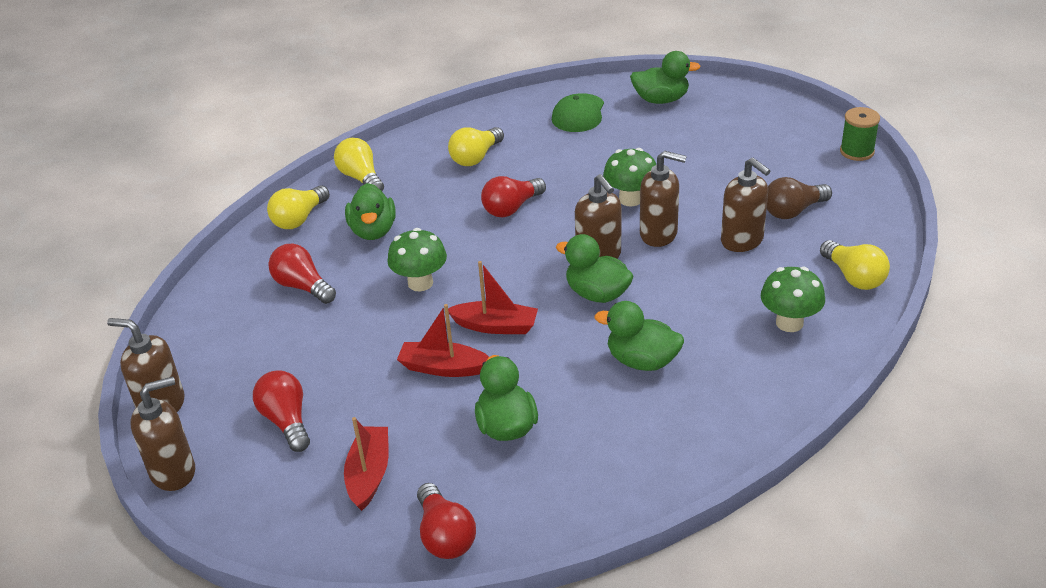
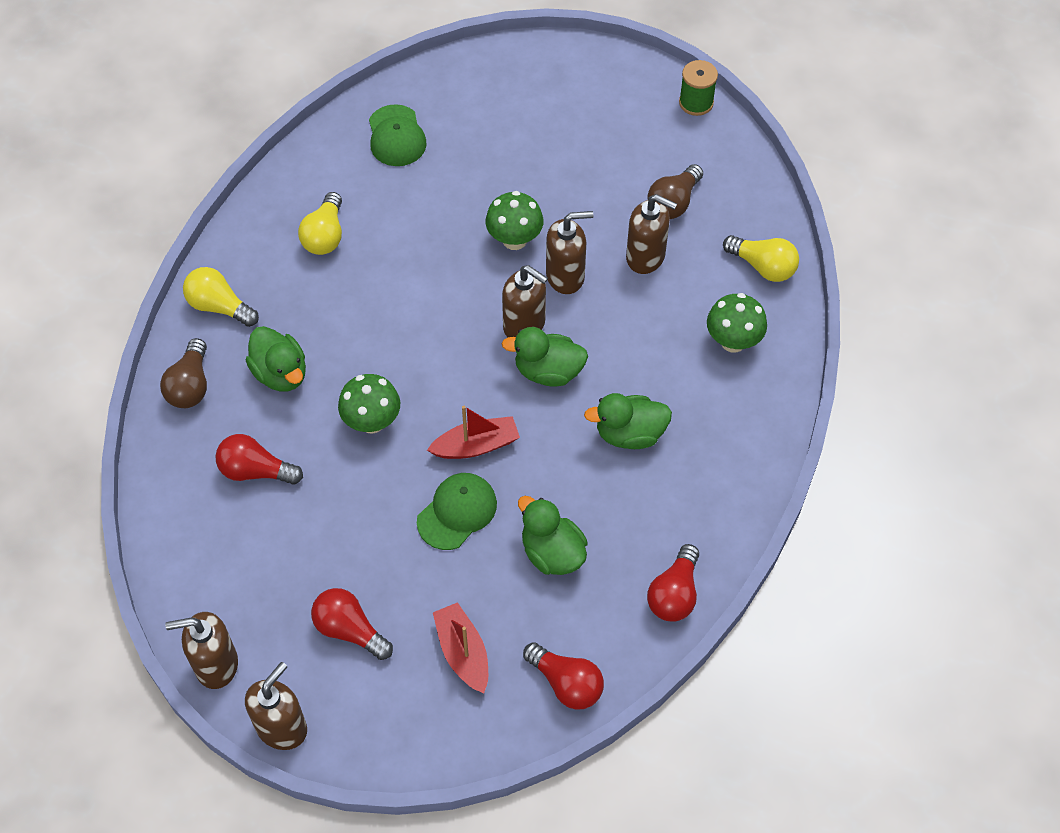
camera: 30 degrees left, 20 degrees up
(299, 219) = (190, 386): yellow light bulb -> brown light bulb
(443, 368) = (457, 512): red boat -> green cap
(511, 208) = (404, 293): red light bulb -> red light bulb (674, 594)
(661, 100) = (471, 88): green duck -> none

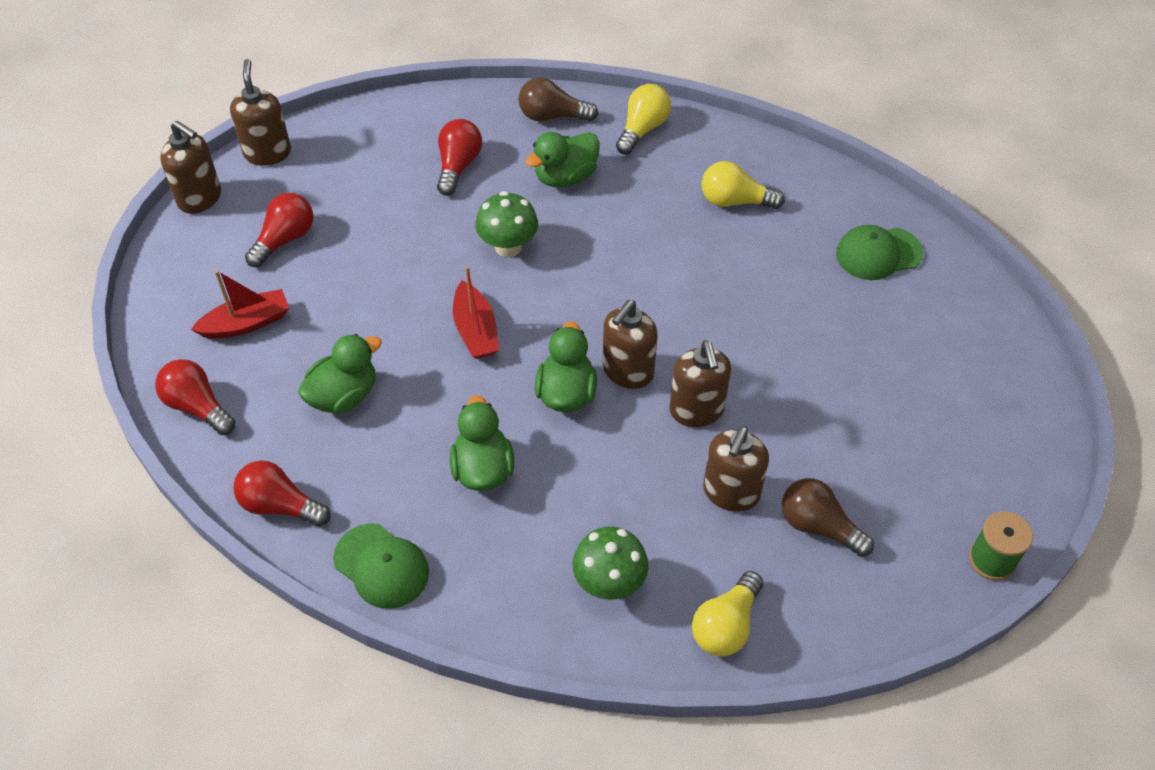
camera: 90 degrees right, 5 degrees down
(457, 512) = (399, 316): green cap -> green cap (381, 566)
(514, 240) = (744, 362): green mushroom -> none
(566, 683) = (197, 406): red light bulb -> red light bulb turned 90 degrees clockwise

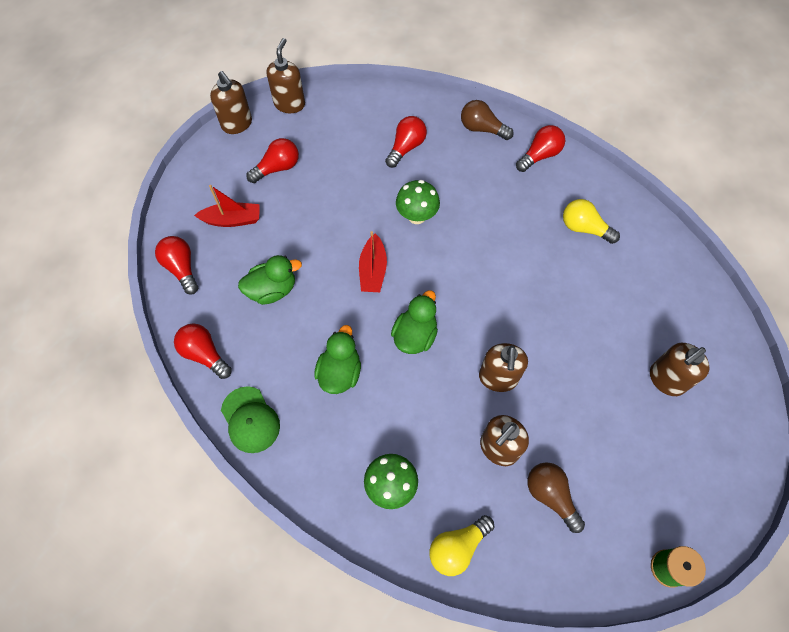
camera: 20 degrees right, 10 degrees up
(565, 177) = (474, 176): green duck -> none
(627, 371) = (462, 333): brown soap dispenser -> brown soap dispenser (666, 379)
(642, 129) = (539, 155): yellow light bulb -> red light bulb
(878, 253) = (672, 300): green cap -> none

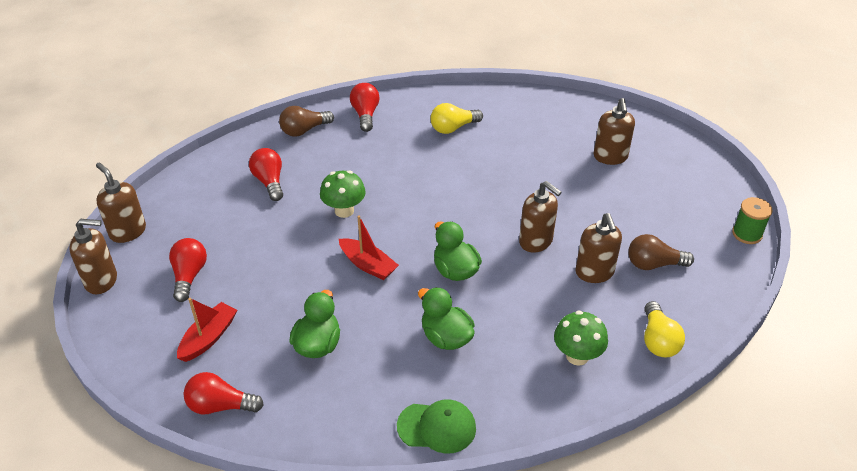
camera: 55 degrees left, 20 degrees down
(205, 354) = (336, 431): red light bulb -> none

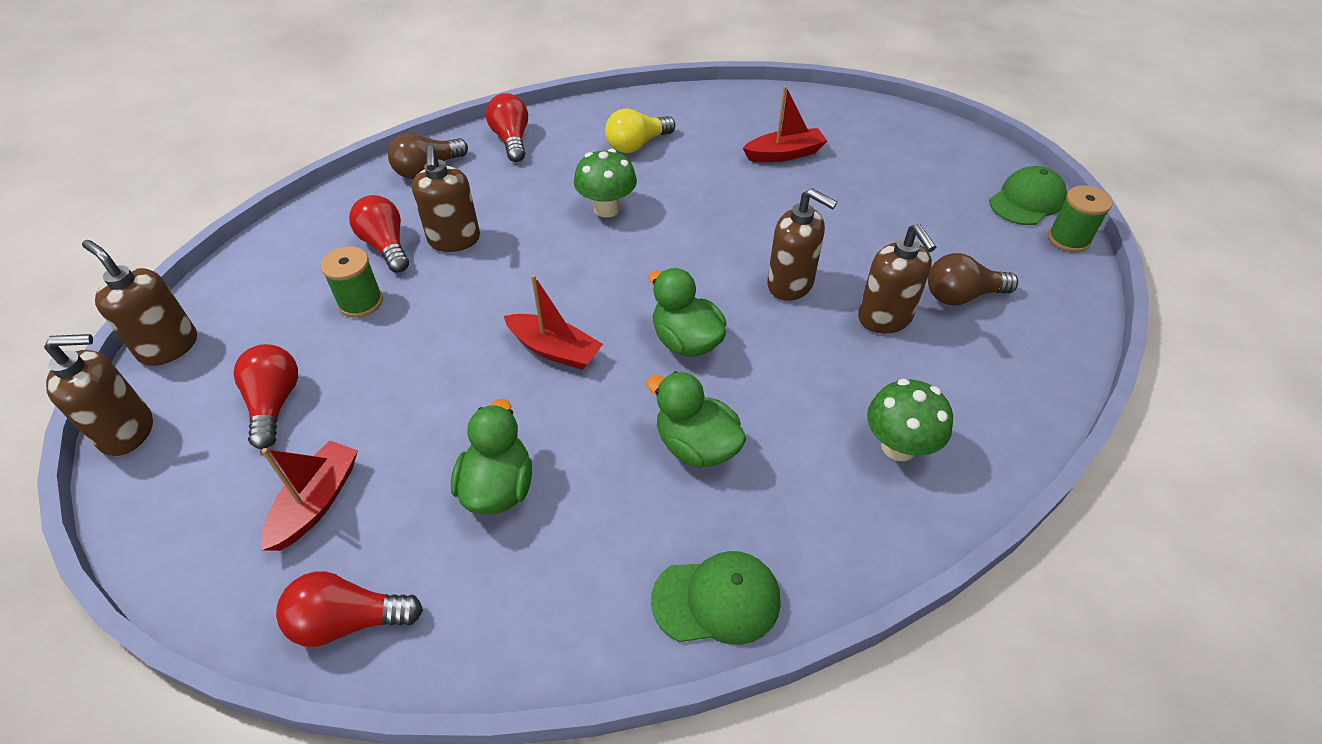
camera: 10 degrees left, 5 degrees up
(248, 218) = (361, 302): none -> green spool
(344, 210) = (504, 274): green mushroom -> green mushroom (607, 209)
(558, 146) = (784, 154): none -> red boat
(610, 157) = (857, 160): brown soap dispenser -> brown soap dispenser (454, 240)
(658, 340) = (1005, 405): yellow light bulb -> none
(726, 202) = (1027, 201): none -> green cap

